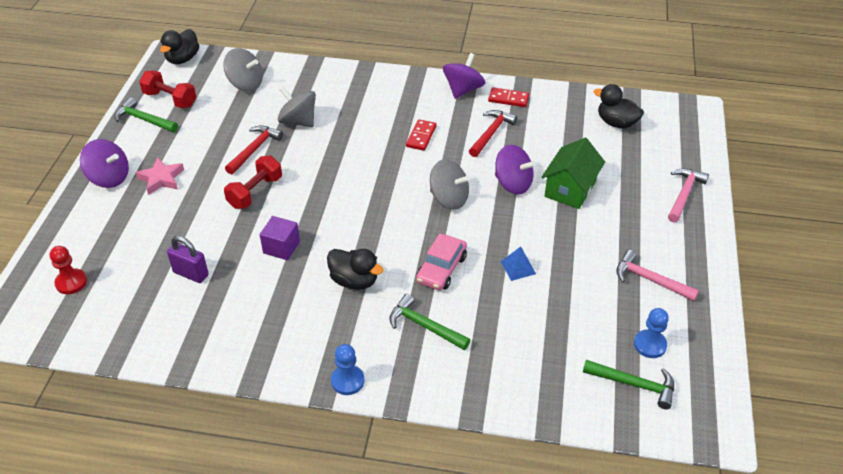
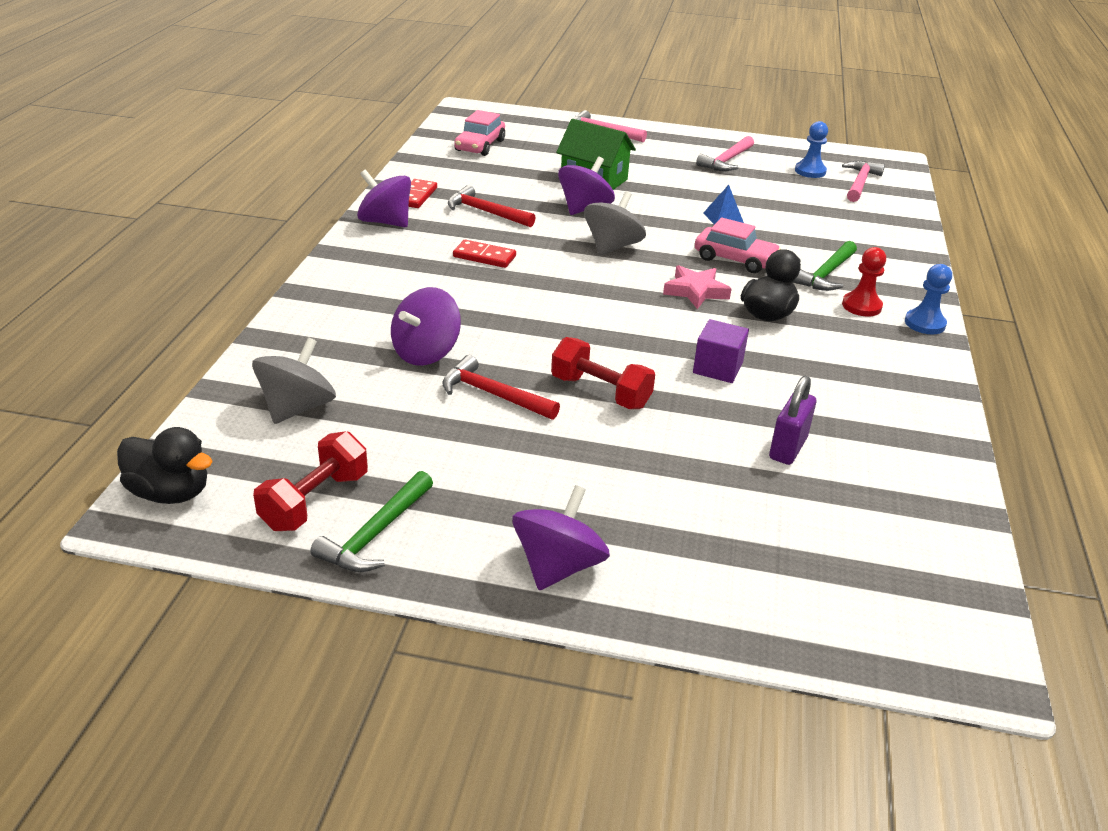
camera: 90 degrees left, 10 degrees down
(71, 282) = (841, 584): red pawn -> red pawn (861, 306)
(161, 179) = (564, 495): pink star -> pink star (696, 291)
(298, 121) = (426, 352): grey spinning top -> purple spinning top
(616, 123) = (480, 145): black duck -> pink car
(634, 384) = (859, 183): green hammer -> pink hammer

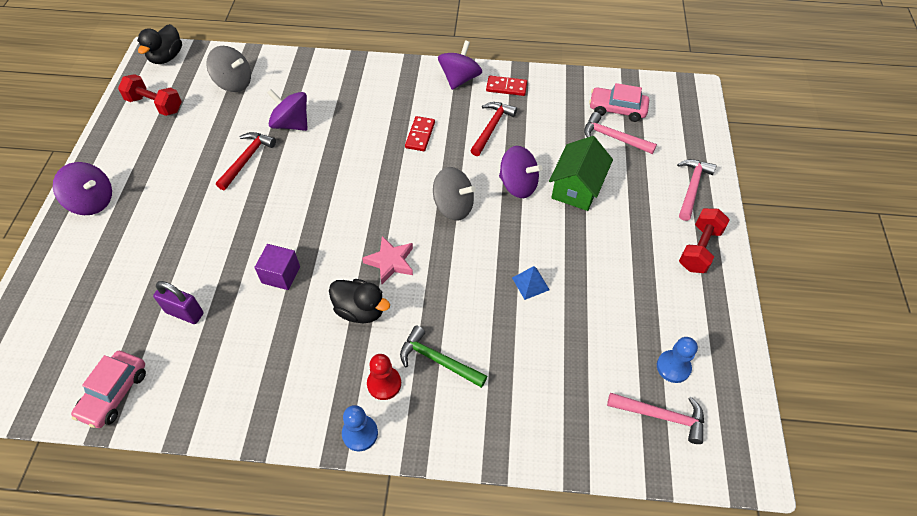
camera: 85 degrees right, 20 degrees up
(376, 534) = (127, 130): green hammer -> none
(600, 392) = (250, 210): red dumbbell -> red dumbbell (699, 249)
(727, 161) = (666, 289): pink hammer -> pink hammer (613, 138)
(735, 259) = (451, 290): pink car -> pink car (114, 393)

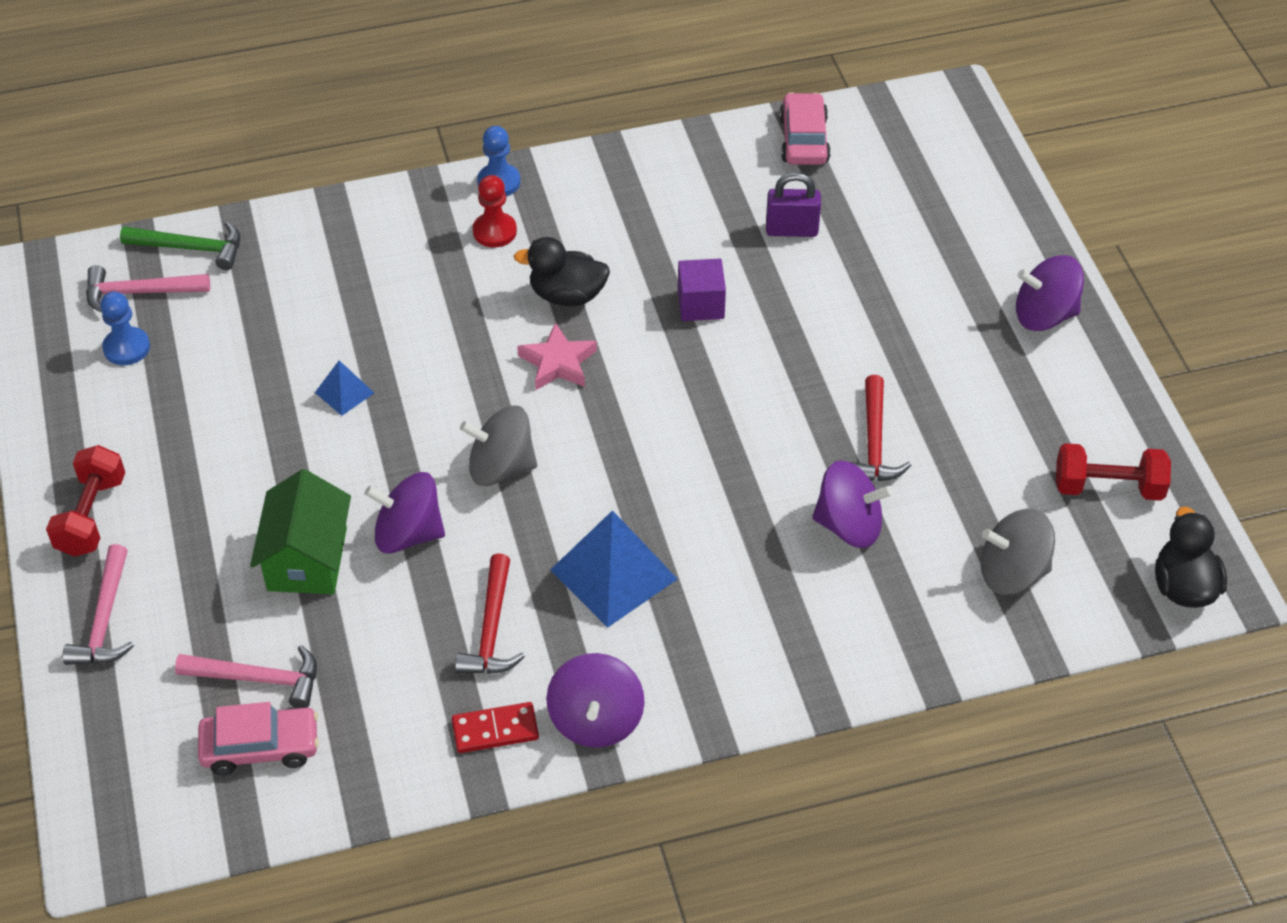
camera: 160 degrees right, 5 degrees down
(420, 135) = (613, 574): red domino -> blue pyramid
(438, 360) = (438, 271): green hammer -> green hammer (190, 248)

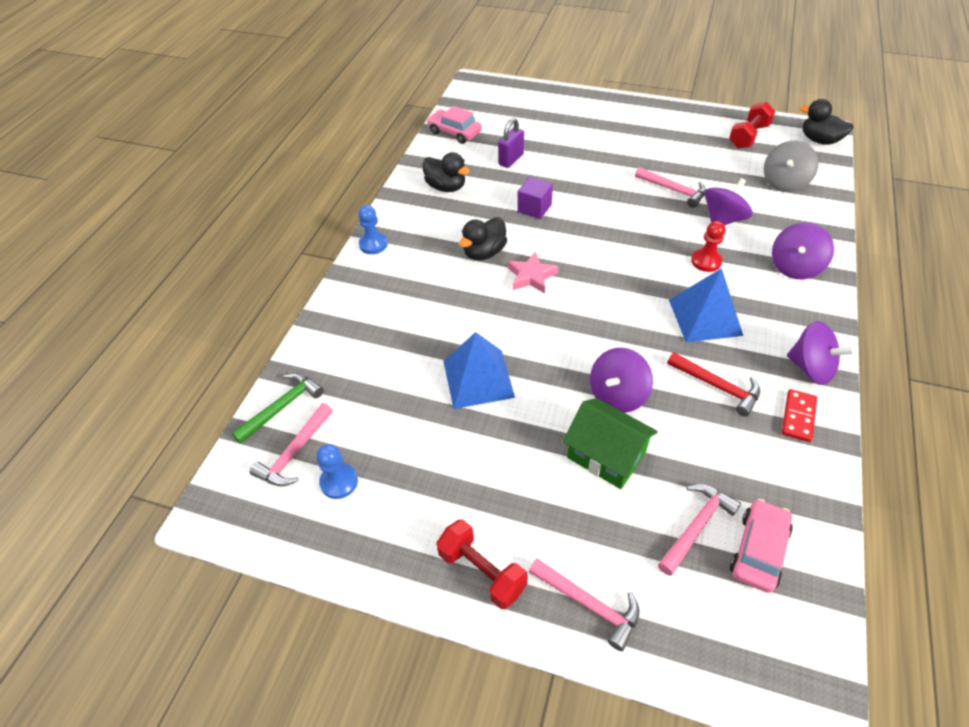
camera: 55 degrees left, 0 degrees up
(344, 392) = (478, 378): blue pyramid -> blue pyramid, size x2.00
(494, 231) = (409, 261): red pawn -> red pawn (706, 261)
(501, 467) = (593, 331): grey spinning top -> none
(670, 193) = (446, 187): none -> black duck
(874, 442) = (673, 190): red hammer -> pink hammer
(1044, 315) = (631, 112): purple spinning top -> purple spinning top (795, 267)

